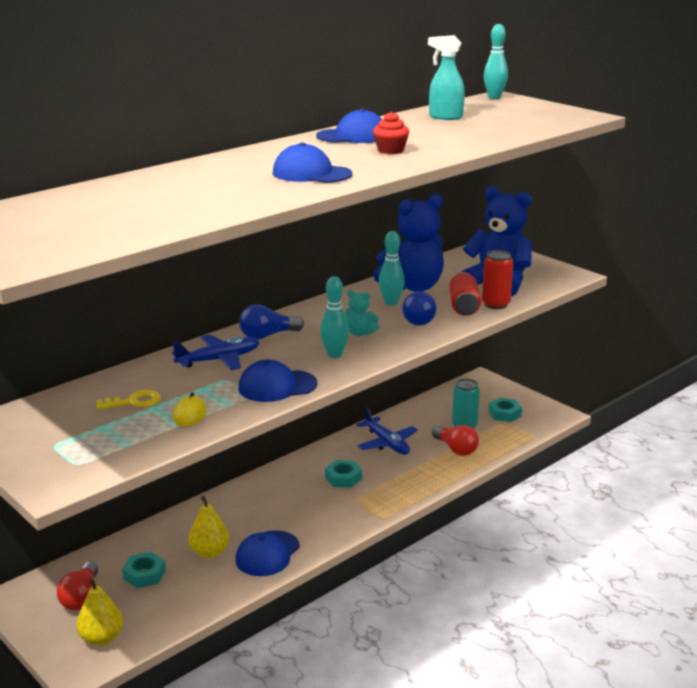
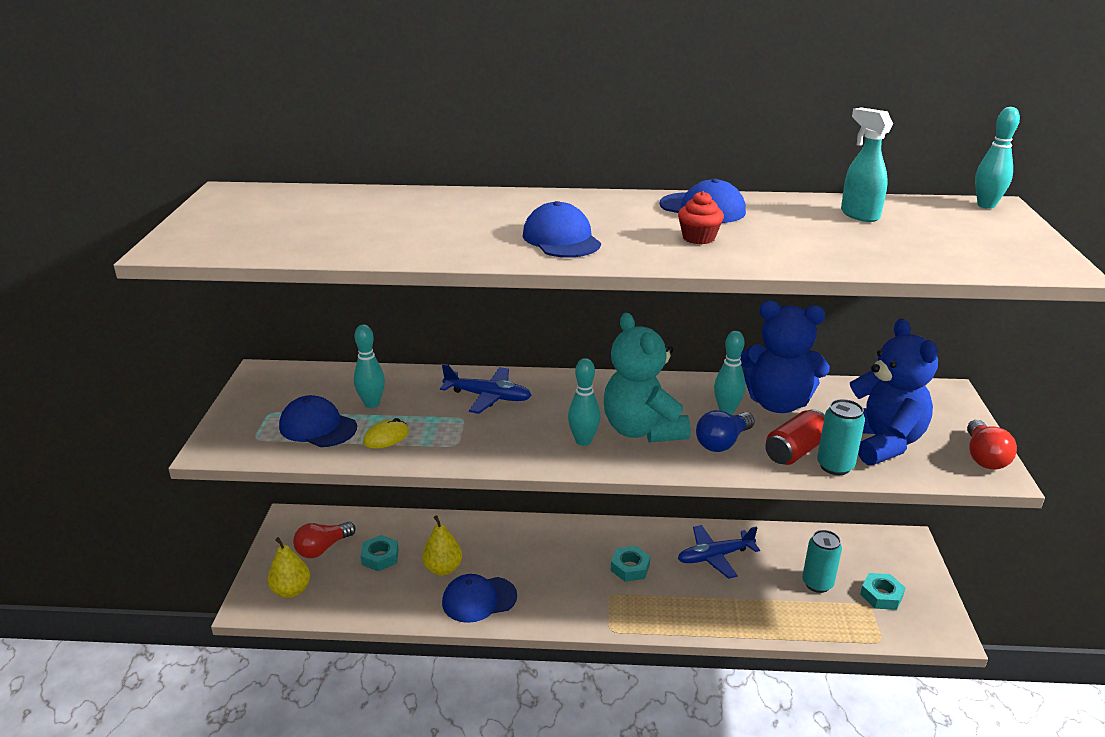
camera: 45 degrees right, 5 degrees up
(134, 402) = (372, 404): yellow key -> turquoise bowling pin
(267, 335) = (562, 392): blue light bulb -> none
(277, 386) = (487, 447): blue cap -> blue cap (317, 427)
(360, 333) = (642, 430): turquoise teddy bear -> turquoise teddy bear, size x2.24
(387, 443) = (714, 556): blue plane -> blue plane turned 60 degrees clockwise
(456, 449) = (774, 603): red light bulb -> red light bulb (984, 457)
(495, 304) = (835, 466): red can -> turquoise can

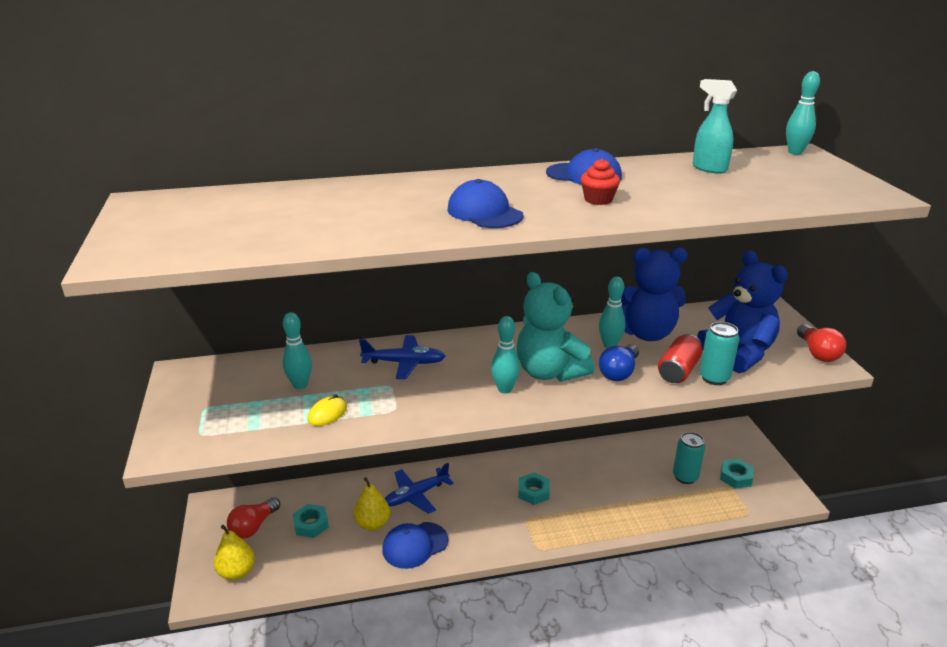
camera: 15 degrees left, 0 degrees up
(317, 427) = (257, 414): blue cap -> none
(714, 556) = (598, 469): blue plane -> blue plane (415, 495)

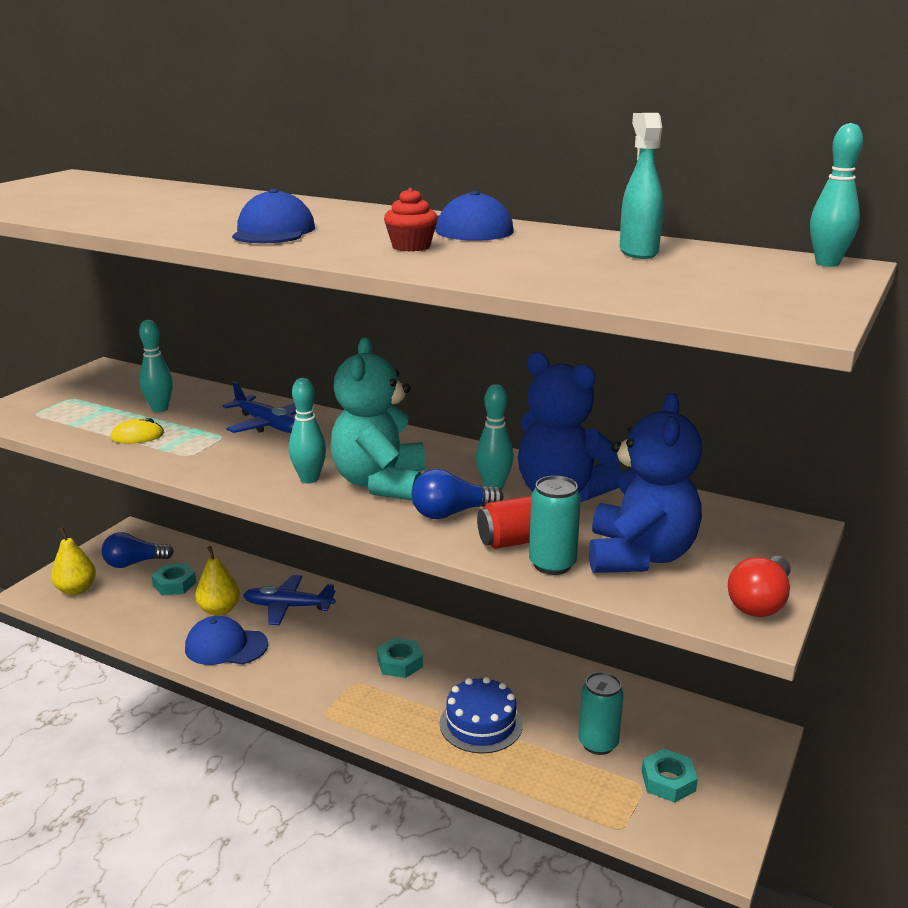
camera: 40 degrees right, 5 degrees down
(253, 526) = (134, 563): red light bulb -> blue light bulb
(622, 501) = (481, 723): none -> blue cake

